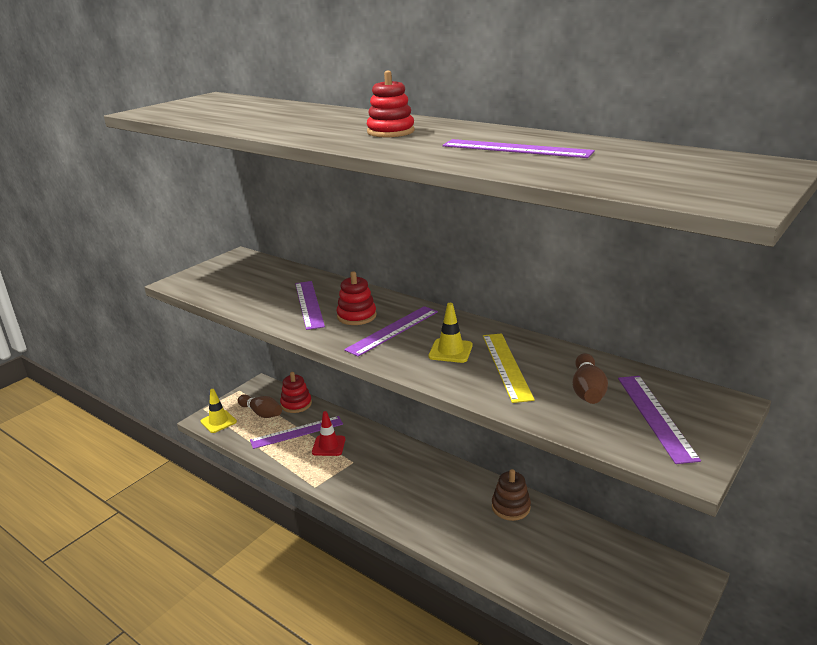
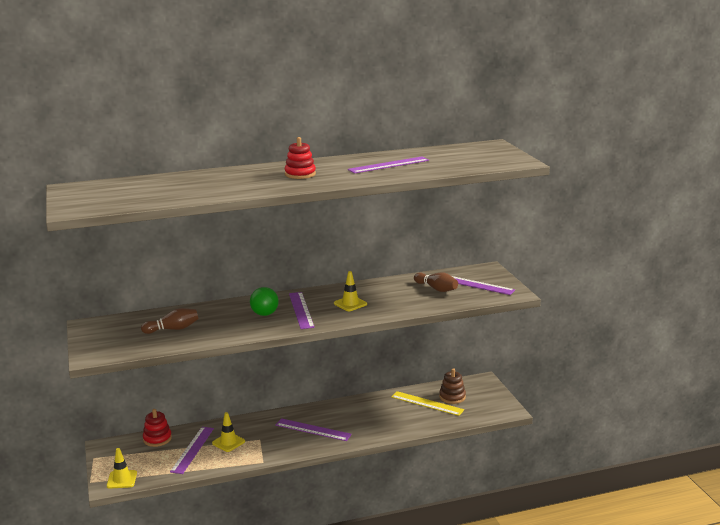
camera: 55 degrees left, 5 degrees down
(261, 413) = (143, 457): brown bowling pin -> brown bowling pin (173, 329)
(309, 304) = (220, 322): purple ruler -> purple ruler (313, 430)
(328, 446) = (228, 442): red traffic cone -> yellow traffic cone
(356, 316) = (264, 314): red stacking toy -> green ball
(506, 366) = (387, 297): yellow ruler -> yellow ruler (427, 403)
(510, 507) = (376, 404): brown stacking toy -> brown stacking toy (452, 397)

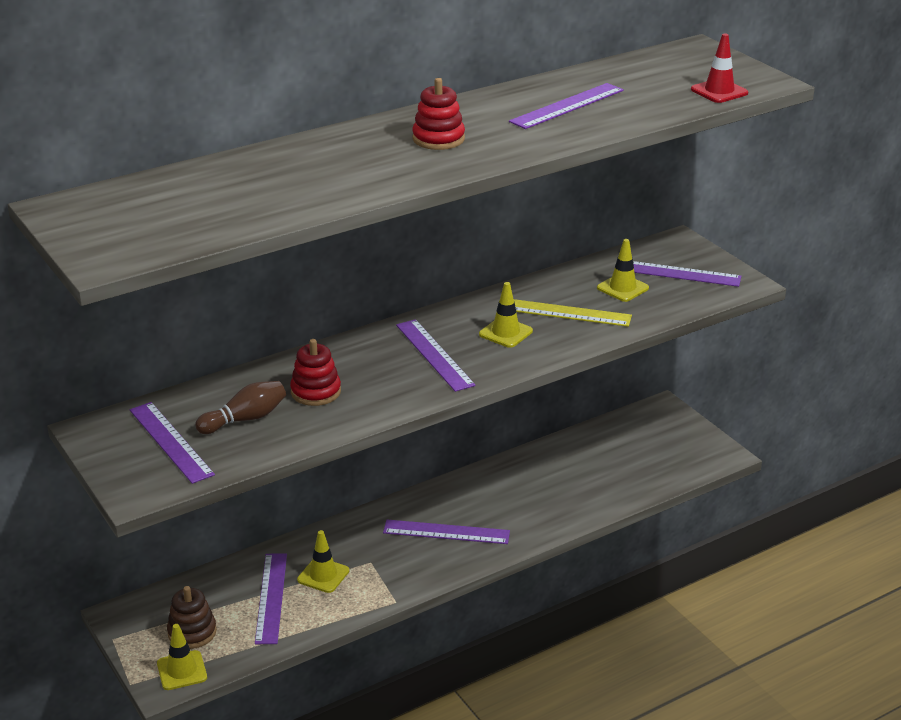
camera: 15 degrees left, 10 degrees up
(125, 335) = (171, 442): none -> purple ruler
(157, 439) = (203, 587): red stacking toy -> red stacking toy (316, 392)
(264, 314) = (380, 370): green ball -> none
(427, 403) = (598, 460): yellow ruler -> yellow ruler (565, 313)
(436, 289) = (622, 288): brown bowling pin -> yellow traffic cone
(452, 397) = (631, 443): brown stacking toy -> brown stacking toy (192, 632)
(487, 164) = (719, 91): none -> red traffic cone

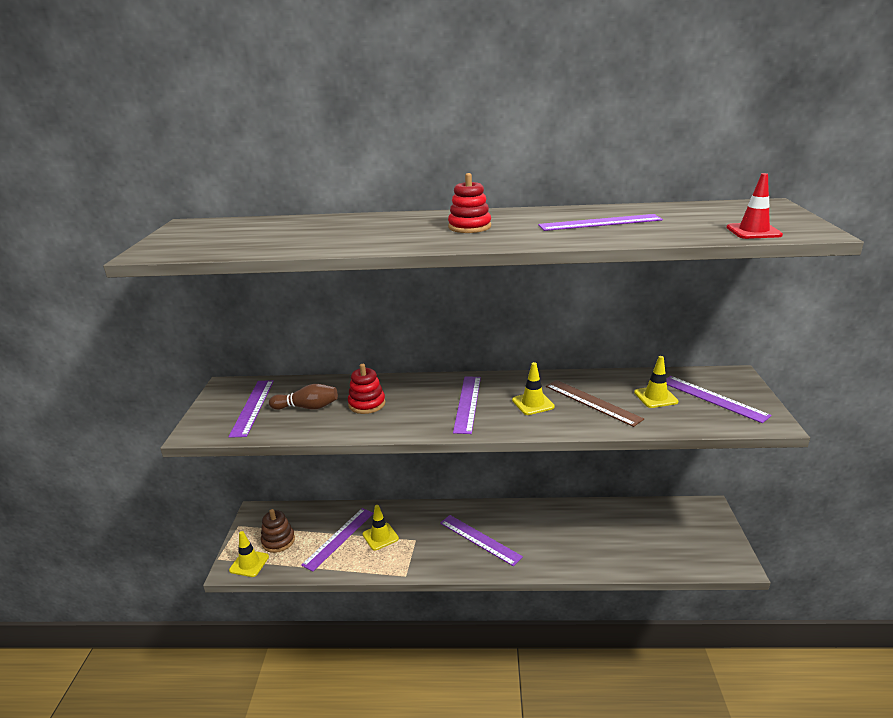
camera: 35 degrees right, 5 degrees down
(565, 313) = (592, 402): yellow ruler -> brown ruler

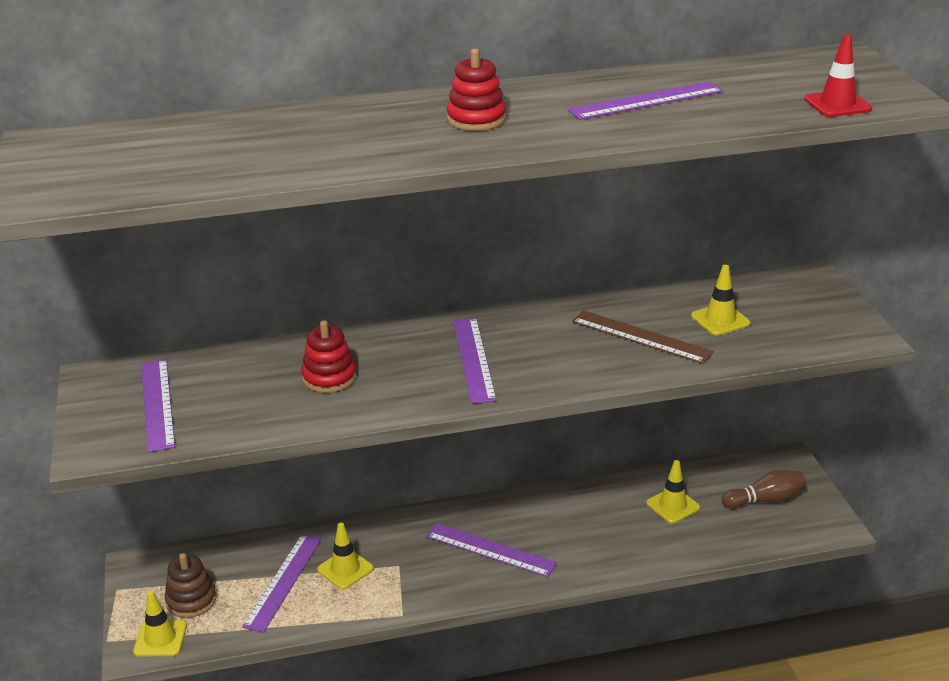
camera: 15 degrees left, 5 degrees up
(307, 407) = (242, 394): brown bowling pin -> brown bowling pin (765, 500)
(533, 403) = (563, 348): yellow traffic cone -> yellow traffic cone (673, 505)
(713, 398) = (792, 313): purple ruler -> none

